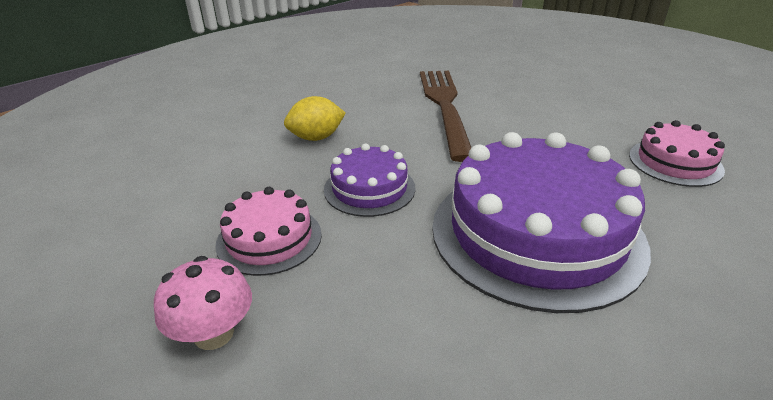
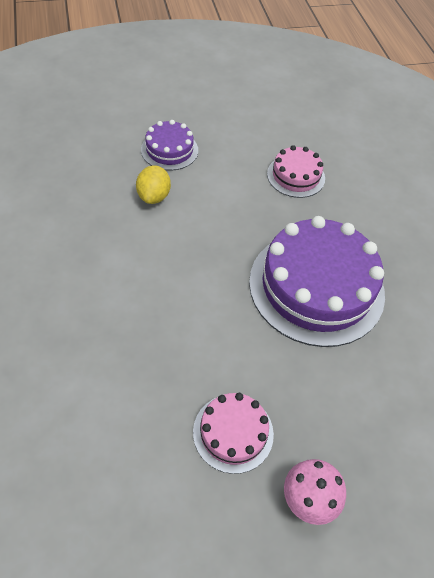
camera: 65 degrees left, 20 degrees up
(316, 138) = (113, 342): yellow lemon -> yellow lemon (154, 196)
(369, 188) = (214, 343): purple cake -> purple cake (169, 150)
(445, 107) = (135, 233): brown fork -> none

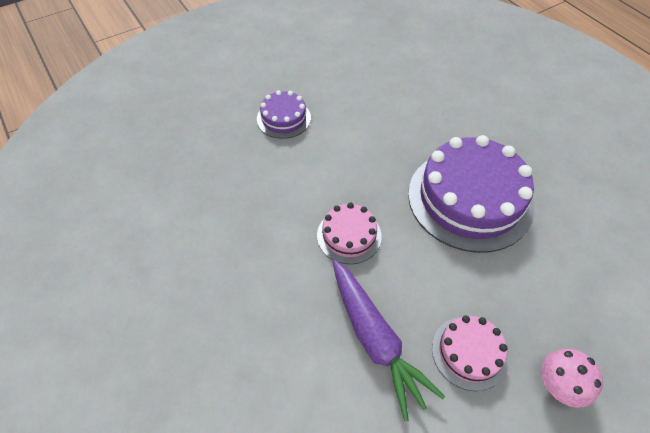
camera: 15 degrees left, 0 degrees up
(146, 386) = (375, 339): none -> purple carrot
(154, 196) = (292, 165): yellow lemon -> none
(296, 176) = (403, 108): pink cake -> pink cake (349, 235)

